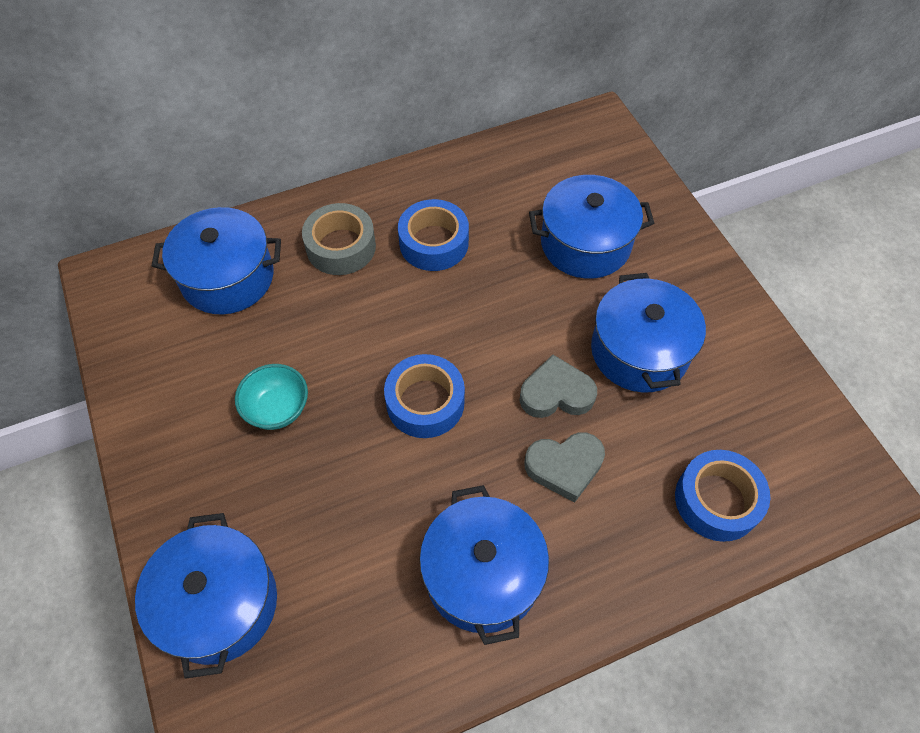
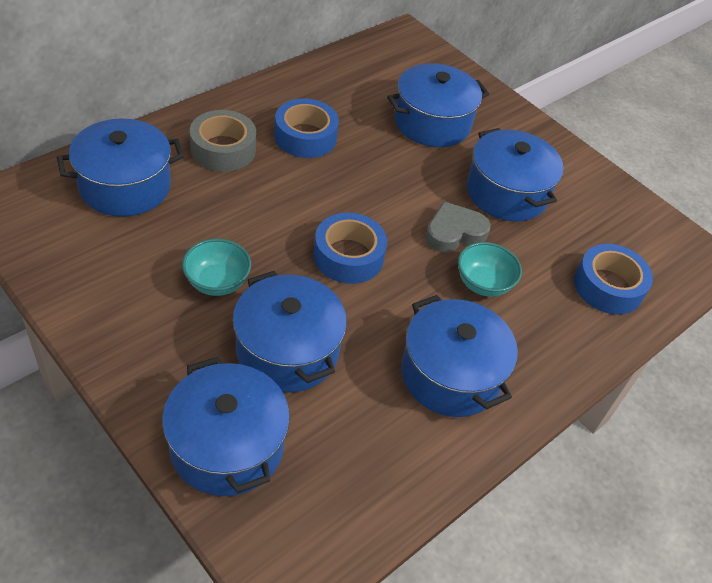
camera: 25 degrees left, 10 degrees down
(318, 506) = (287, 350): none -> blue pot
(564, 467) = (483, 284): grey heart -> turquoise bowl

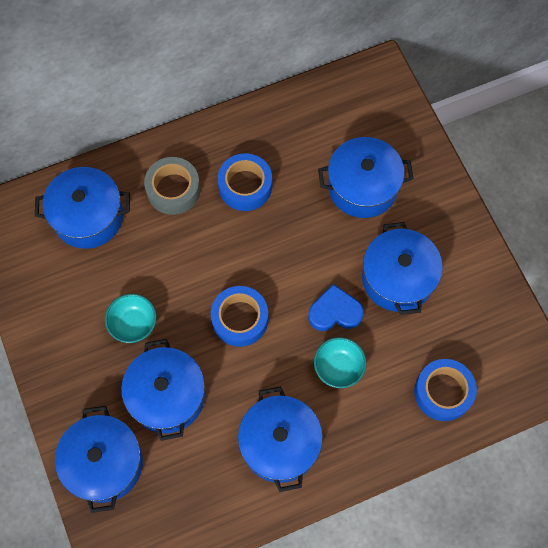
camera: 25 degrees right, 20 degrees up
(454, 232) = (335, 312): grey heart -> blue heart

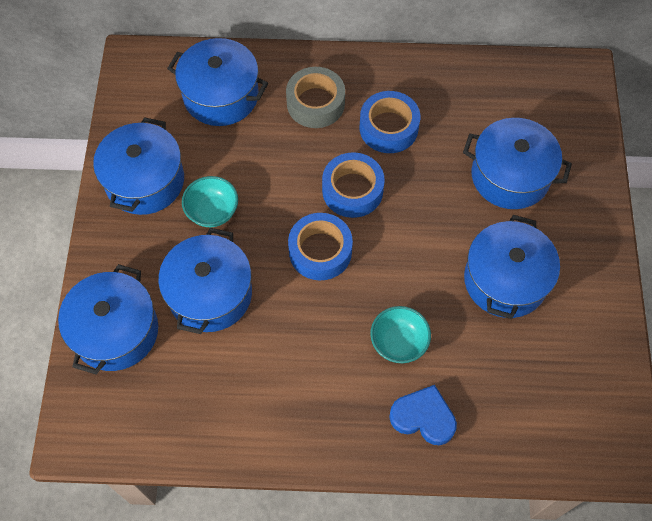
camera: 25 degrees right, 5 degrees down
(279, 444) = (299, 392): blue pot -> blue pot (145, 181)
(335, 312) = (421, 286): blue heart -> blue heart (423, 417)
(443, 392) = (500, 417): blue tape -> blue tape (352, 190)

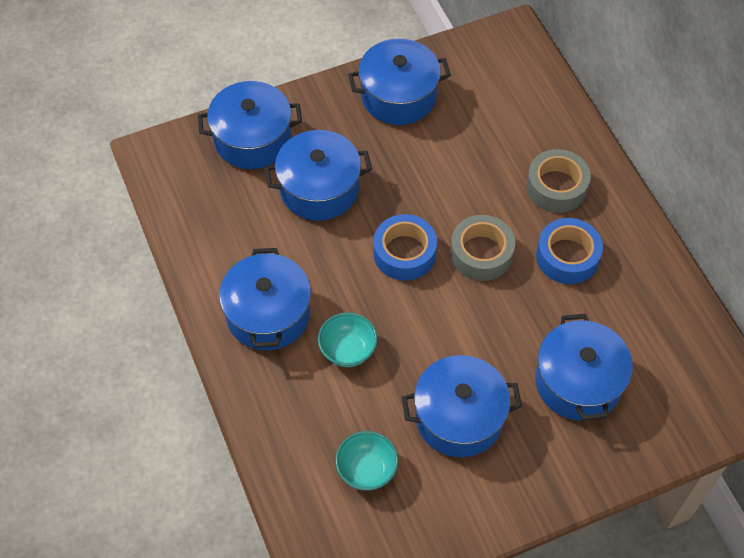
camera: 65 degrees right, 5 degrees down
(212, 212) = (397, 156): turquoise bowl -> turquoise bowl (367, 470)
(221, 96) = (517, 111): blue pot -> blue pot (268, 314)
(352, 190) = (481, 253): blue tape -> grey tape
(423, 417) = (286, 397): blue heart -> none

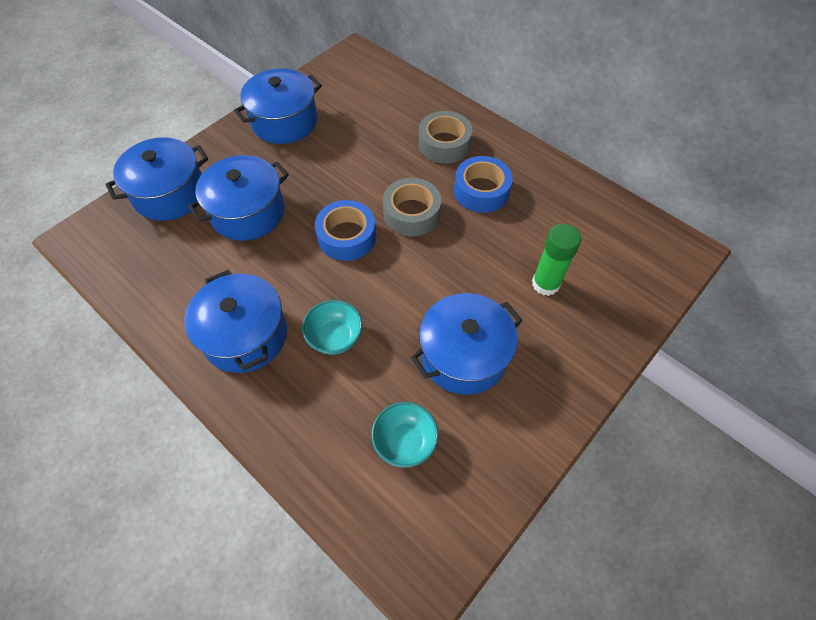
camera: 25 degrees left, 0 degrees up
(578, 382) = (545, 284): blue pot -> green glue stick

